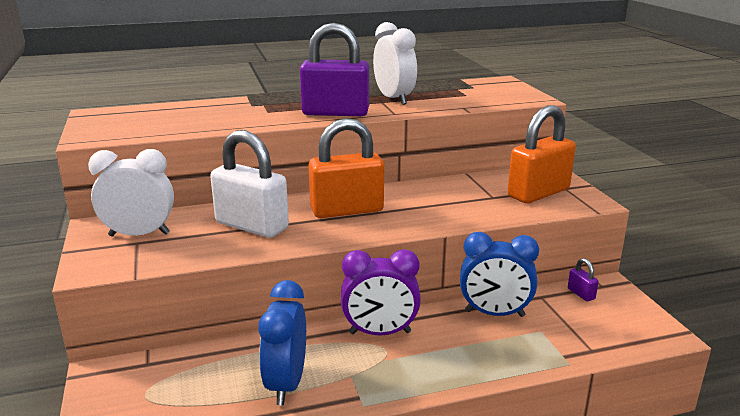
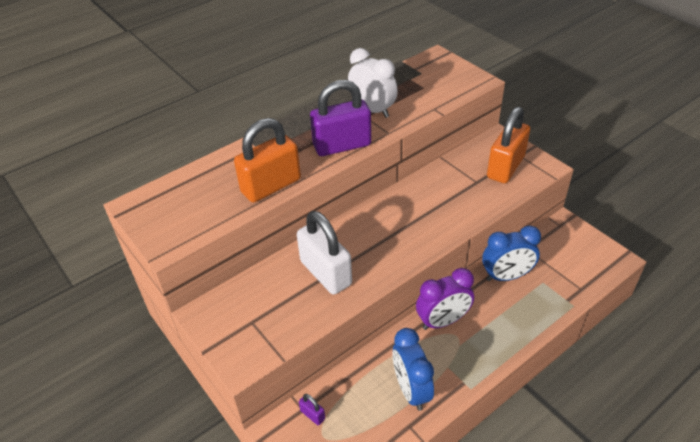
camera: 20 degrees left, 20 degrees up
(139, 234) = (246, 312): white clock -> none
(251, 226) = (325, 273): white padlock -> white padlock turned 45 degrees clockwise
(347, 210) = (383, 231): orange padlock -> orange padlock (271, 186)
(581, 294) = (551, 238): purple padlock -> purple padlock (312, 415)

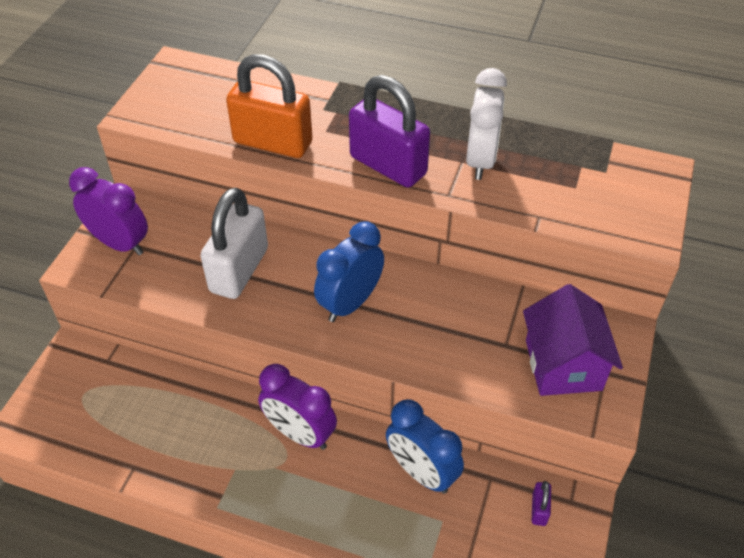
camera: 55 degrees right, 5 degrees up
(242, 330) = (120, 243): none -> purple clock
(312, 415) = (104, 372): purple padlock -> purple padlock (539, 509)
(411, 390) = (182, 447): blue clock -> blue clock (350, 303)
(505, 167) = (563, 365): orange padlock -> purple house

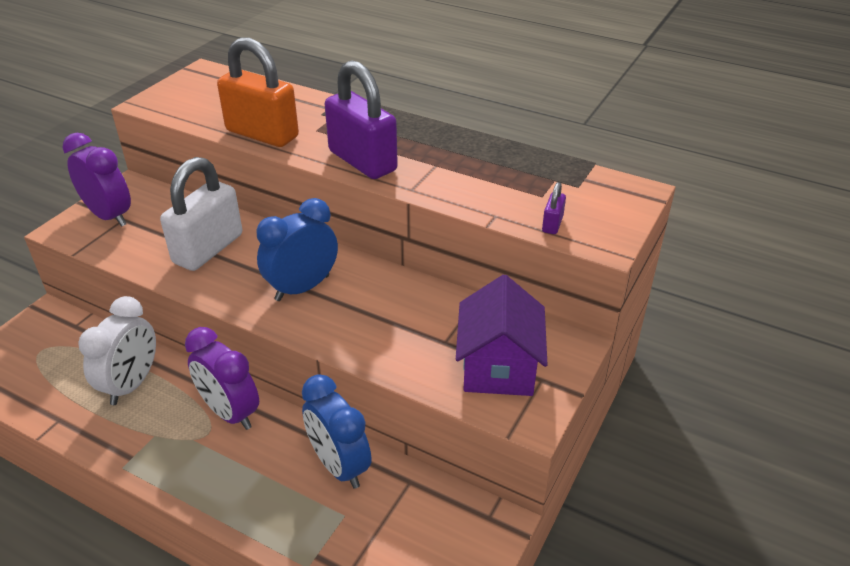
camera: 10 degrees right, 10 degrees down
(481, 161) = (455, 166): white clock -> white clock (132, 384)
(539, 509) = (451, 520): purple padlock -> purple padlock (552, 224)

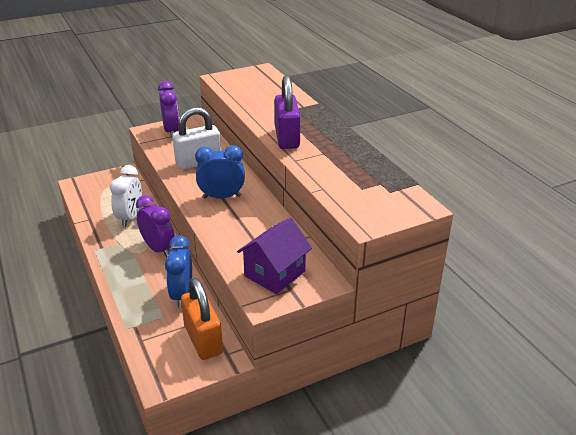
camera: 35 degrees right, 5 degrees down
(132, 384) = (130, 217): white clock -> white clock turned 45 degrees counterclockwise
(230, 413) = (158, 249): purple clock -> purple clock turned 150 degrees clockwise
(262, 134) = (253, 109): orange padlock -> orange padlock (203, 340)
(552, 224) = (348, 204): purple padlock -> none

